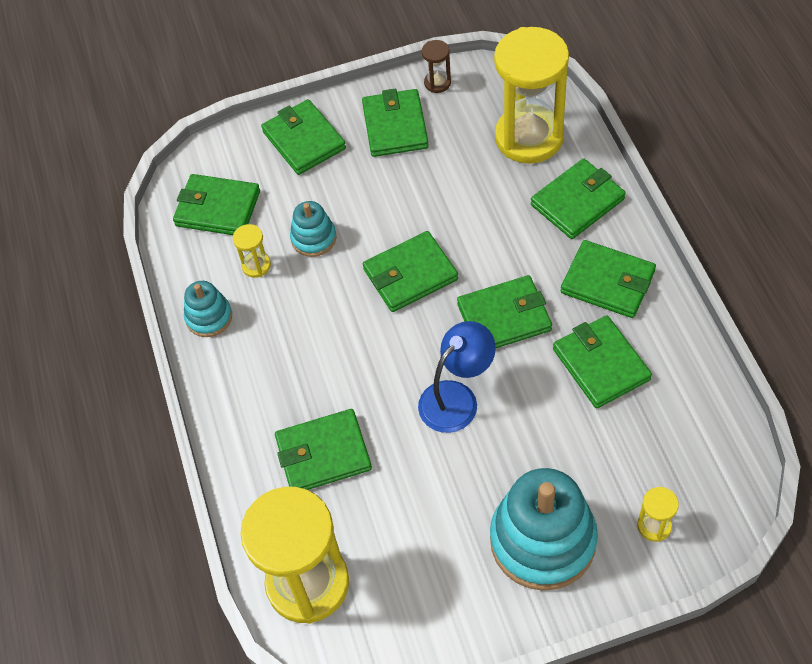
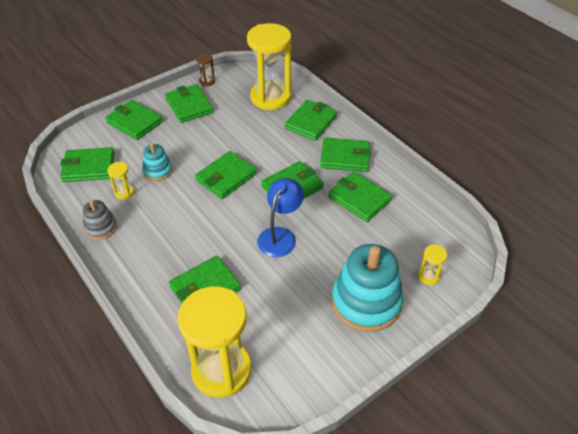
camera: 25 degrees left, 10 degrees down
(209, 317) = (101, 227): turquoise stacking toy -> grey stacking toy

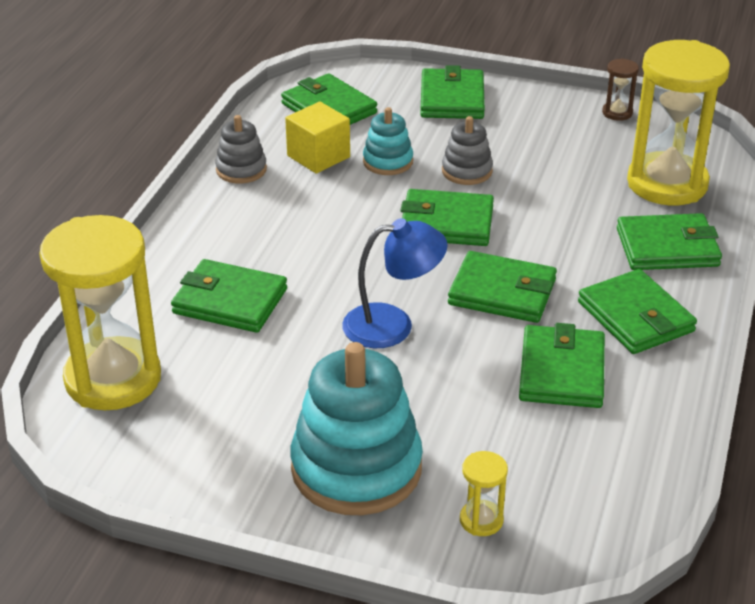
camera: 55 degrees right, 10 degrees down
(124, 192) = (318, 156): yellow hourglass -> yellow cube
(189, 106) = (545, 124): green wallet -> none
(195, 149) = (467, 171): none -> grey stacking toy

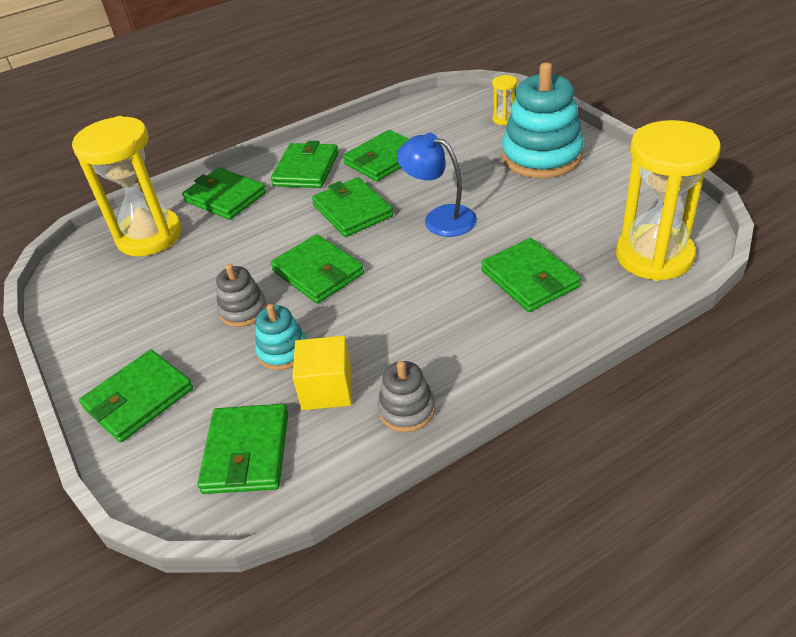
camera: 135 degrees left, 5 degrees up
(617, 113) = (66, 310): brown hourglass -> none

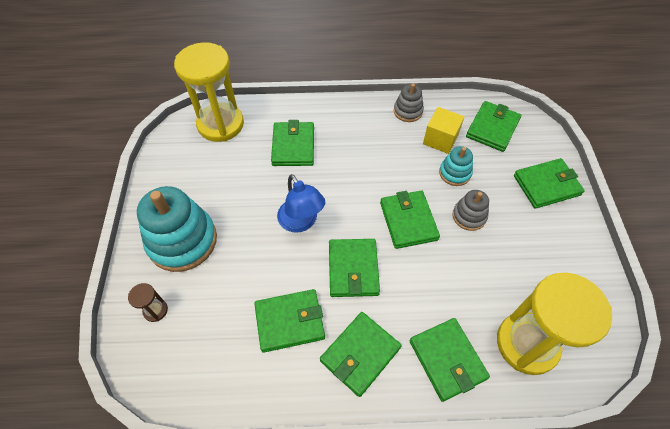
camera: 155 degrees left, 15 degrees up
(504, 119) = (155, 310): yellow hourglass -> brown hourglass

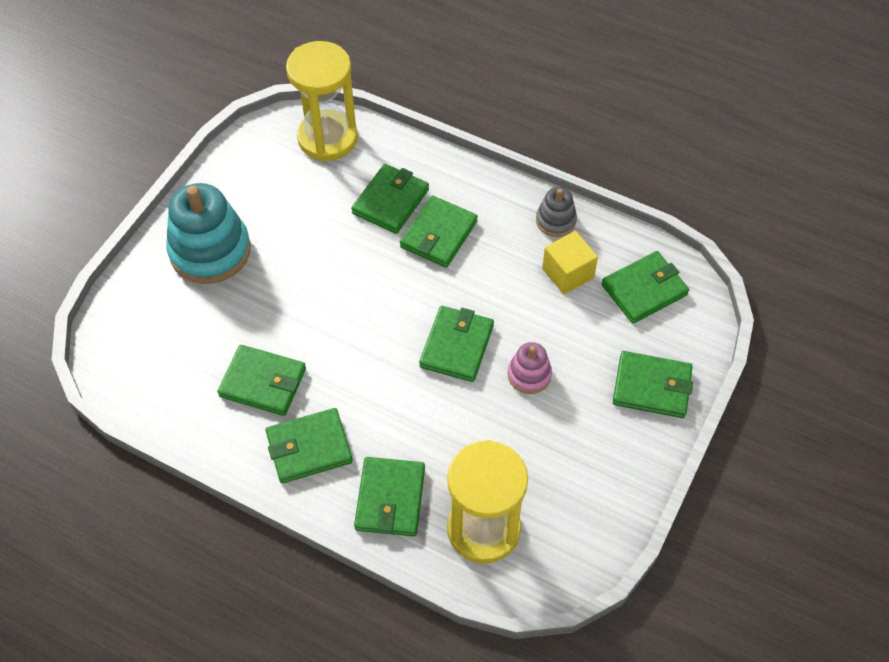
camera: 30 degrees right, 0 degrees up
(155, 310) = (146, 307): brown hourglass -> none
(301, 222) = (341, 291): blue lamp -> none
(353, 269) = (360, 365): green wallet -> green wallet (439, 234)
(455, 173) = (552, 320): turquoise stacking toy -> none
(469, 216) = (529, 375): grey stacking toy -> pink stacking toy

